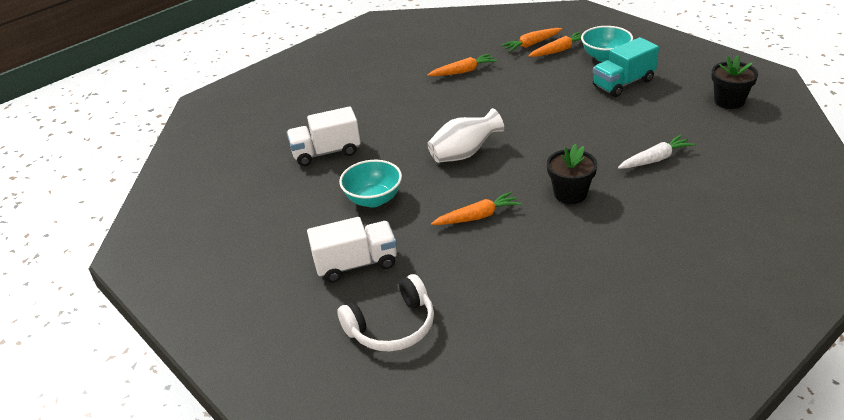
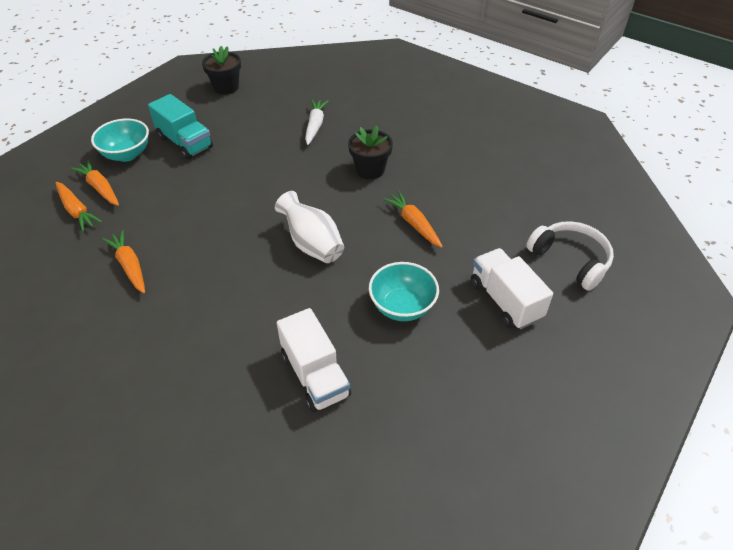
camera: 105 degrees left, 10 degrees up
(655, 159) = (315, 125): white carrot -> white carrot turned 45 degrees clockwise

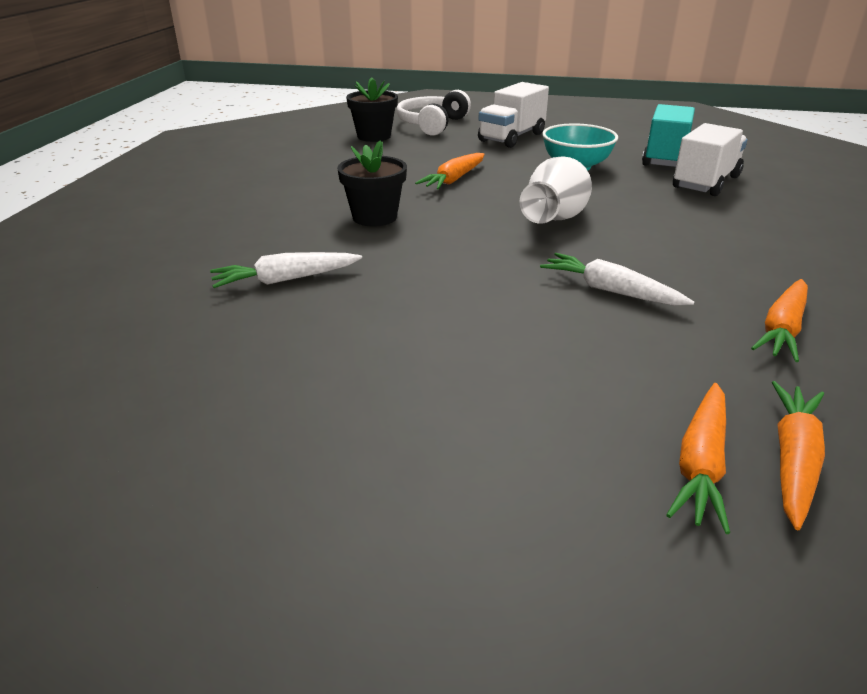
camera: 115 degrees left, 15 degrees down
(127, 154) = (562, 484): turquoise bowl -> none
(185, 142) = (442, 408): turquoise truck -> turquoise truck (665, 158)
(215, 224) = (610, 291): none -> white carrot
(226, 87) = (168, 439): black flower pot -> black flower pot (374, 136)

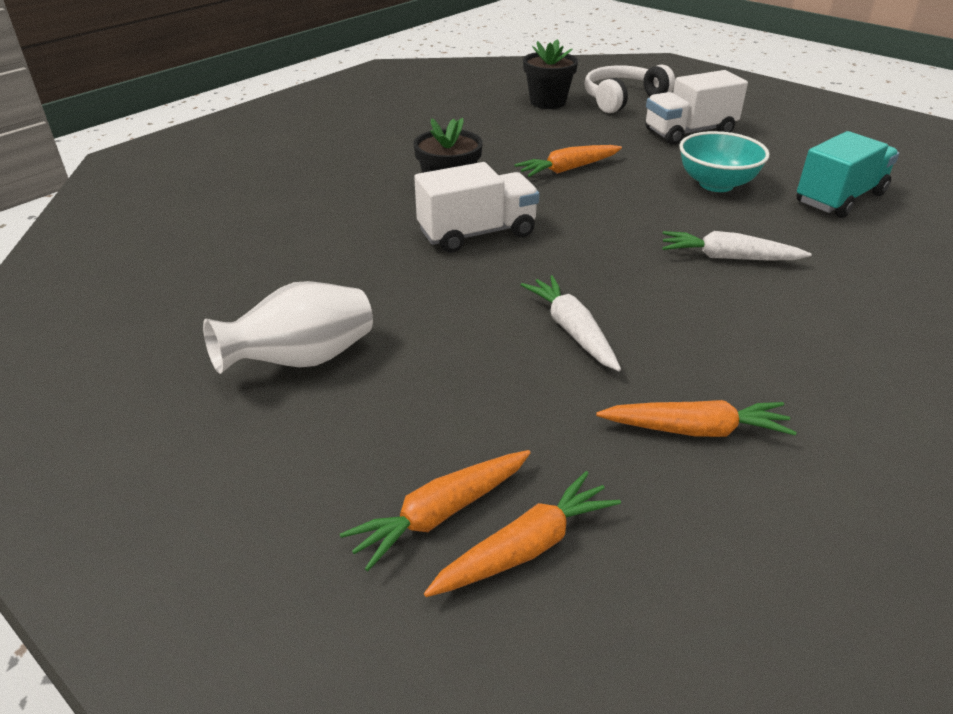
camera: 30 degrees right, 5 degrees up
(285, 280) = (314, 232): white carrot -> white carrot (728, 257)
(554, 219) = (614, 239): white vase -> white vase (302, 360)
(705, 182) = (848, 241): white truck -> white truck (477, 233)
(782, 329) = (695, 429): orange carrot -> orange carrot turned 150 degrees counterclockwise

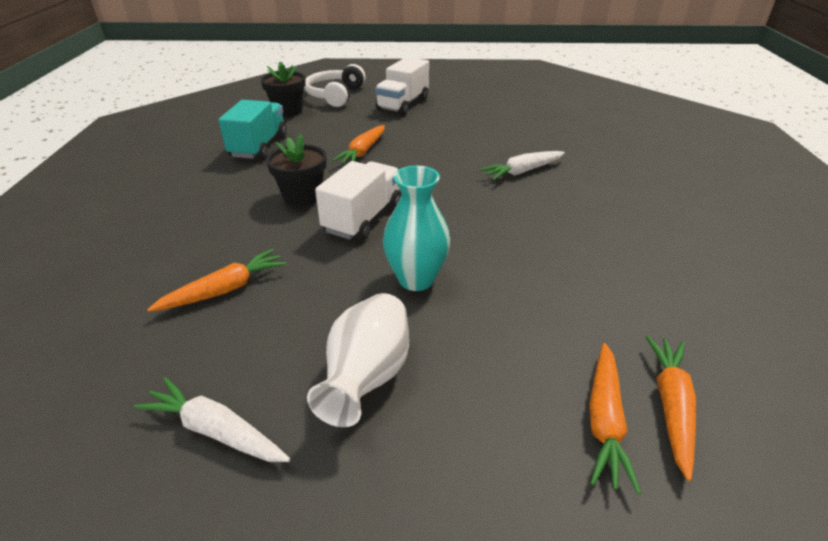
camera: 40 degrees left, 0 degrees up
(448, 308) = (416, 279): none -> turquoise vase
(572, 330) = (507, 254): white carrot -> white carrot (215, 430)
(695, 429) = (641, 278): orange carrot -> orange carrot (225, 289)
(716, 184) = (459, 131): turquoise bowl -> none
(839, 198) = (526, 117): turquoise truck -> turquoise truck (259, 146)

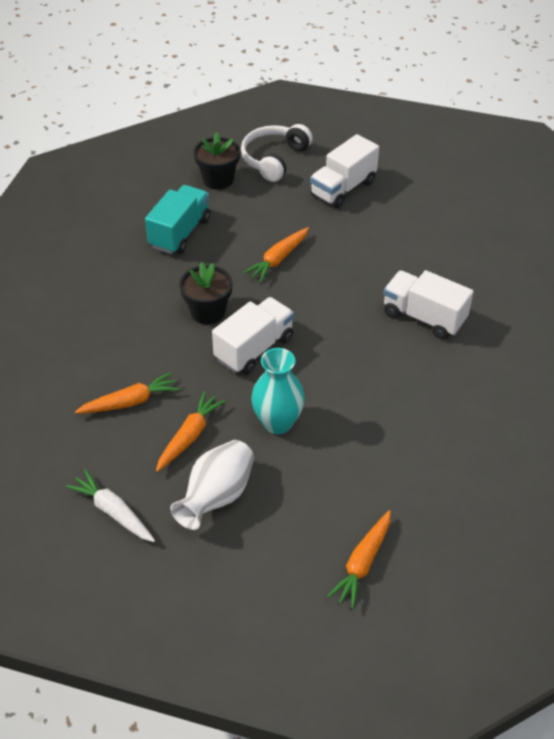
camera: 15 degrees right, 10 degrees up
(522, 171) = (424, 317): white carrot -> white truck
(670, 406) = (414, 564): orange carrot -> orange carrot (189, 436)

